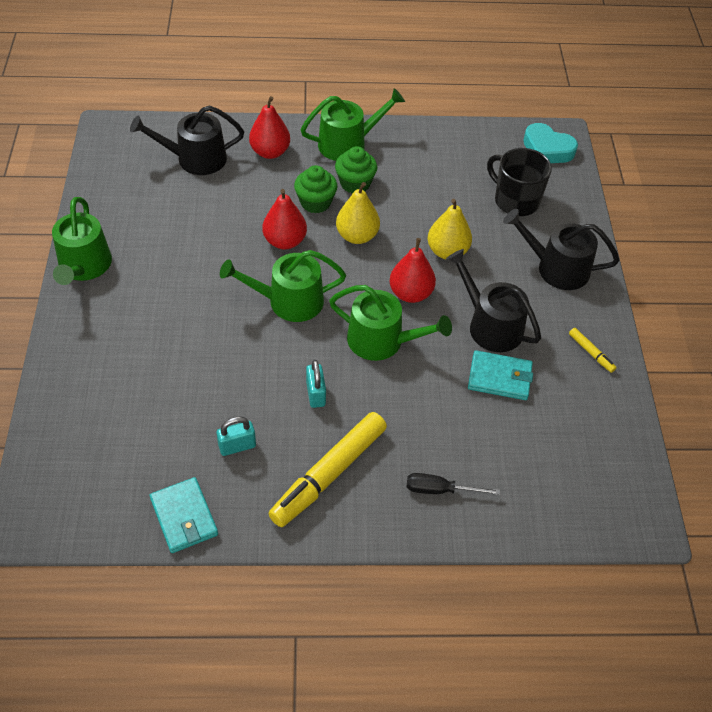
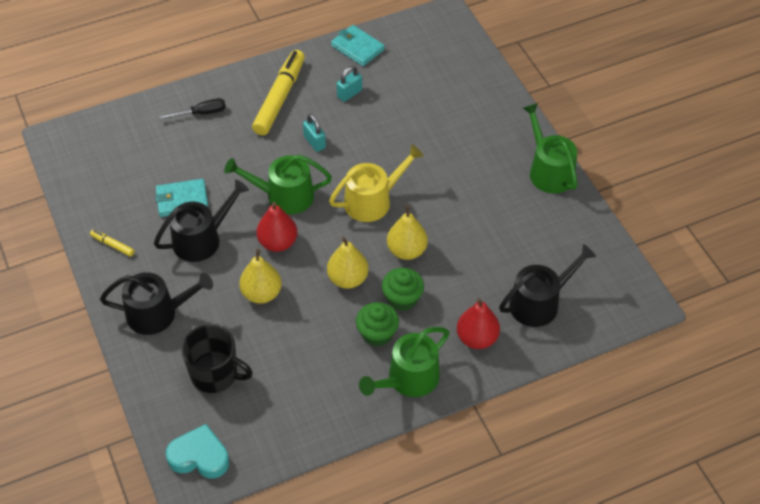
camera: 160 degrees right, 0 degrees up
(285, 241) = (406, 250): red pear -> yellow pear
(288, 301) = (373, 201): green watering can -> yellow watering can
(490, 325) = (202, 239): black watering can -> black watering can turned 60 degrees counterclockwise

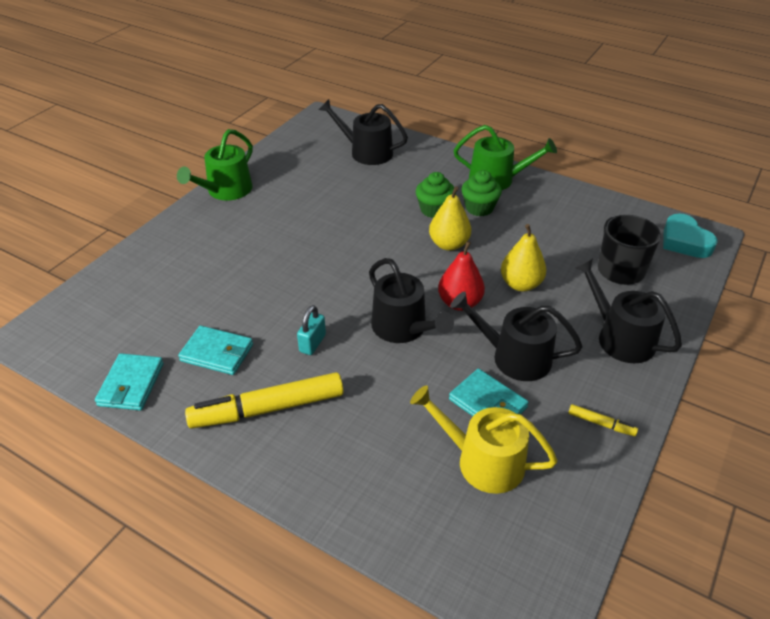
camera: 125 degrees left, 10 degrees down
(112, 245) = (601, 424): yellow marker -> yellow marker turned 60 degrees counterclockwise
(201, 113) = (351, 470): black screwdriver -> none
(284, 196) = (403, 328): green watering can -> black watering can
(349, 93) = (217, 353): turquoise padlock -> turquoise wallet
(373, 201) = (351, 268): yellow watering can -> yellow watering can (482, 461)
(406, 250) = (386, 227): yellow pear -> none
(477, 338) = (427, 165): red pear -> none

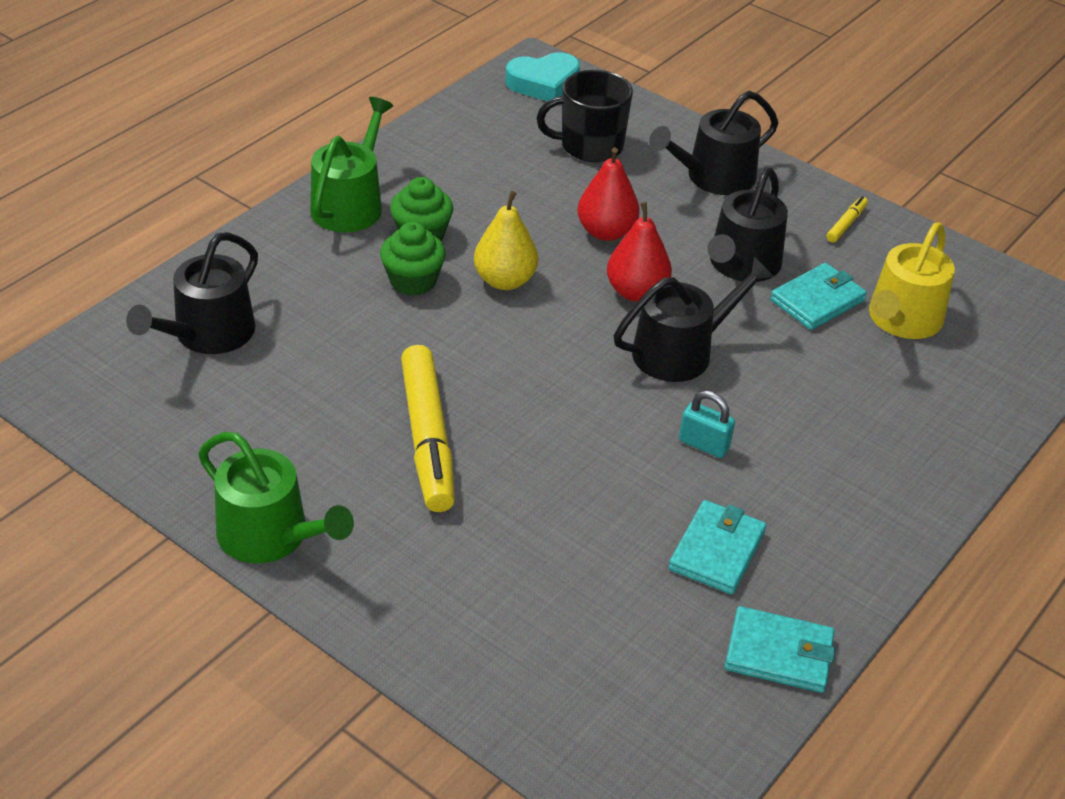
camera: 85 degrees left, 0 degrees up
(268, 409) = (827, 498): yellow marker -> yellow marker (427, 438)
(520, 284) = (606, 232): yellow pear -> red pear

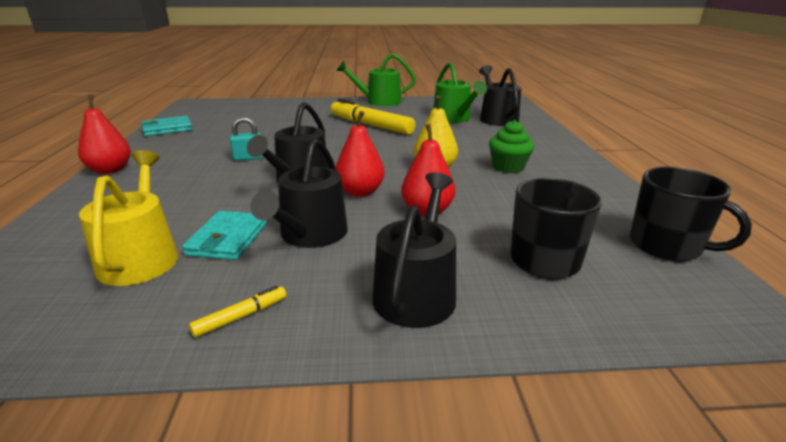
camera: 140 degrees right, 15 degrees down
(350, 204) = (565, 163): green watering can -> green watering can (454, 118)
(413, 281) = (471, 153): green cupcake -> none
(483, 105) = (666, 246): none -> black mug
(543, 83) = (697, 295): turquoise heart -> none
(717, 551) = (213, 138): turquoise wallet -> none
(741, 265) = (310, 235): black watering can -> black watering can turned 150 degrees counterclockwise
(846, 224) = (241, 316): yellow marker -> yellow marker turned 120 degrees counterclockwise
(909, 523) = (110, 170): none -> red pear

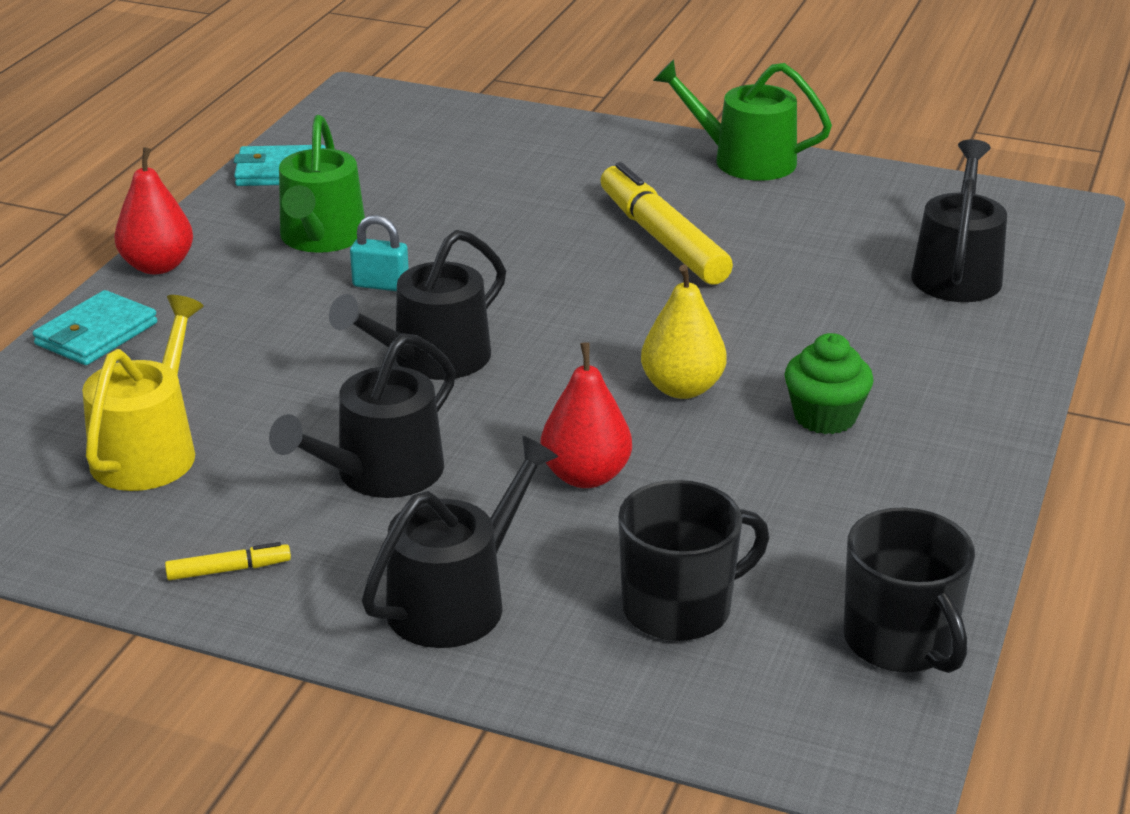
camera: 25 degrees right, 5 degrees up
(228, 239) = (267, 450): turquoise wallet -> turquoise wallet (96, 334)
(360, 192) = (511, 410): red pear -> none
(454, 118) = (859, 252): green watering can -> green watering can (321, 238)

